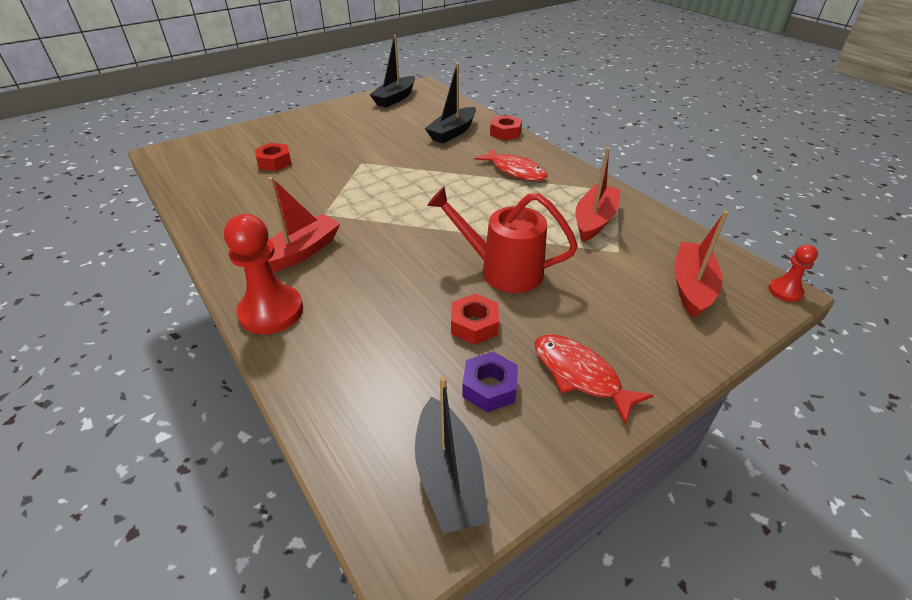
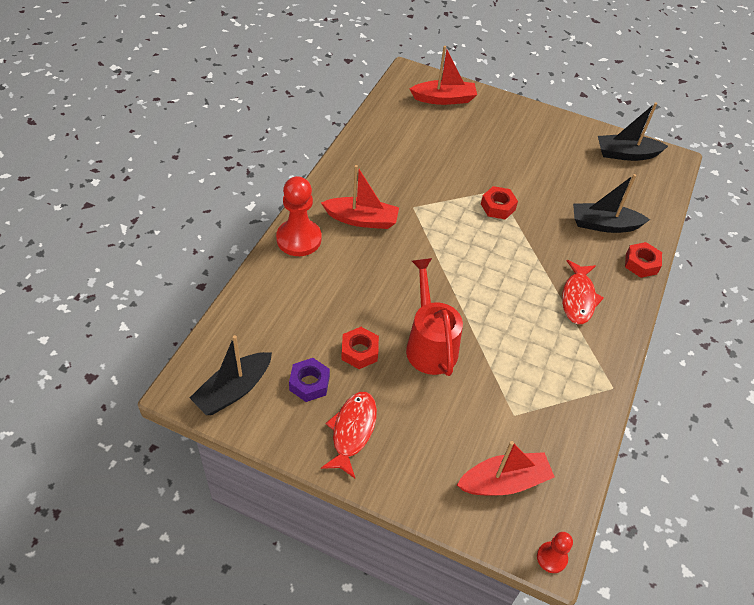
camera: 55 degrees right, 10 degrees up
(274, 162) = (452, 140): red nut -> red nut (498, 207)
(594, 220) = (547, 384): red boat -> red boat (444, 99)

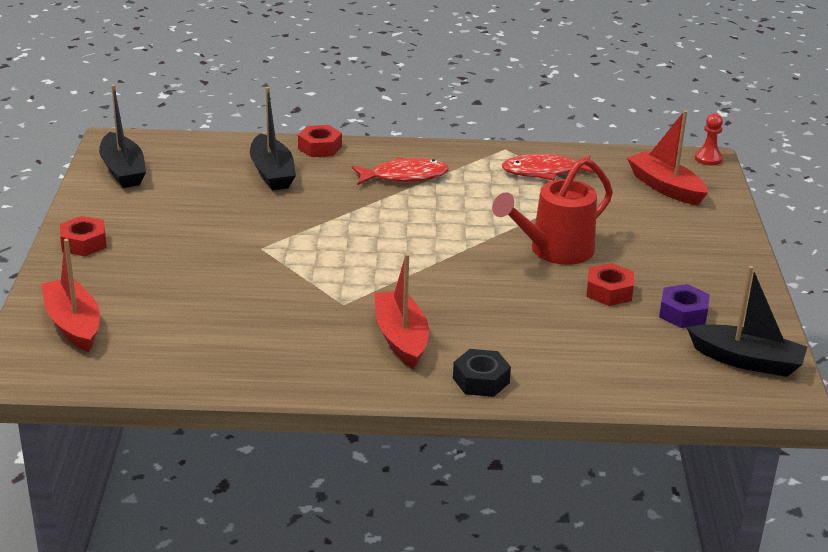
camera: 110 degrees left, 20 degrees down
(299, 239) = (481, 380): red pawn -> black nut
(352, 431) = (707, 274): red fish -> red fish (544, 172)
(498, 207) = (294, 243): red nut -> red nut (84, 243)

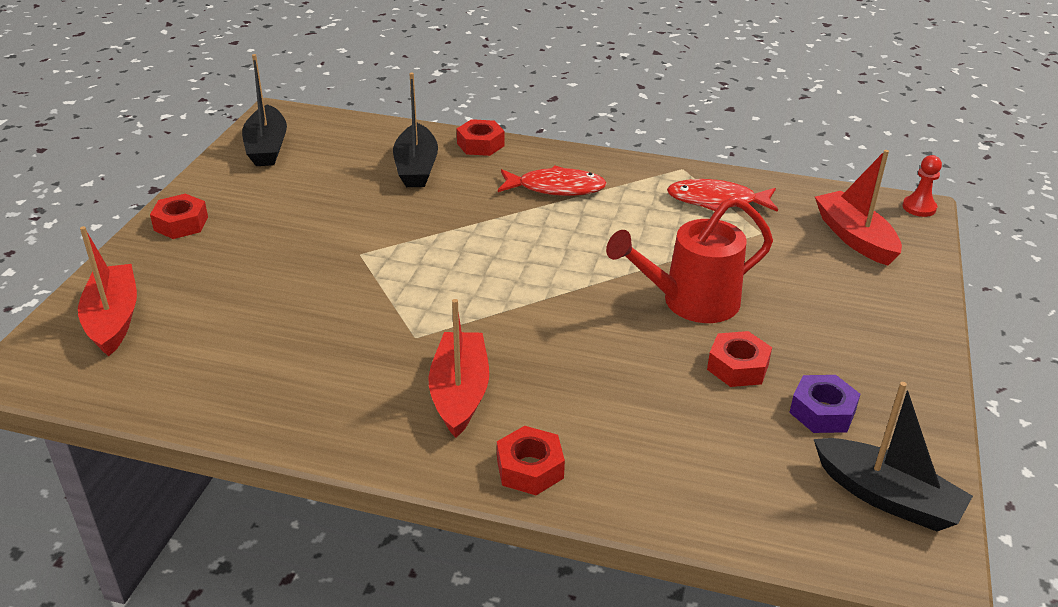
camera: 15 degrees right, 5 degrees up
(481, 380) = (530, 468): black nut -> red nut

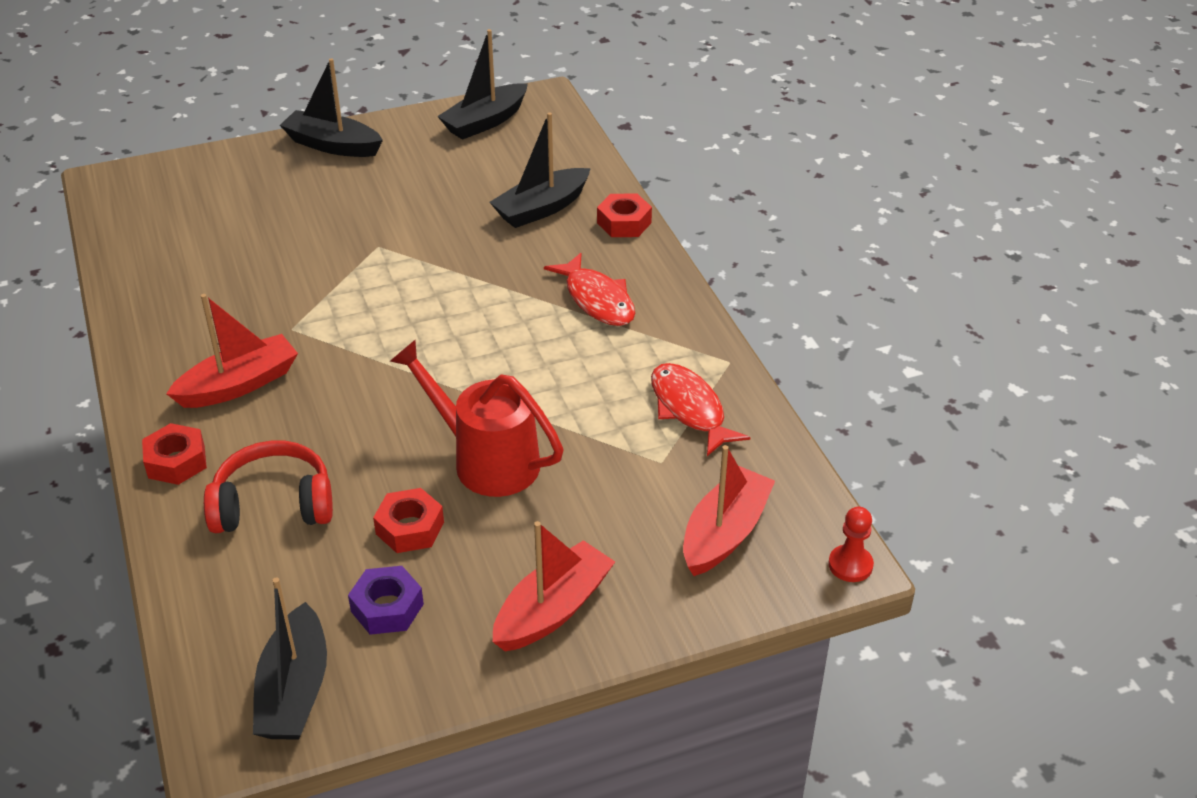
camera: 55 degrees right, 5 degrees up
(113, 319) = (190, 185): red boat -> red boat (553, 610)
(181, 224) = (332, 145): red nut -> black boat
(645, 429) = (273, 505): none -> red headphones

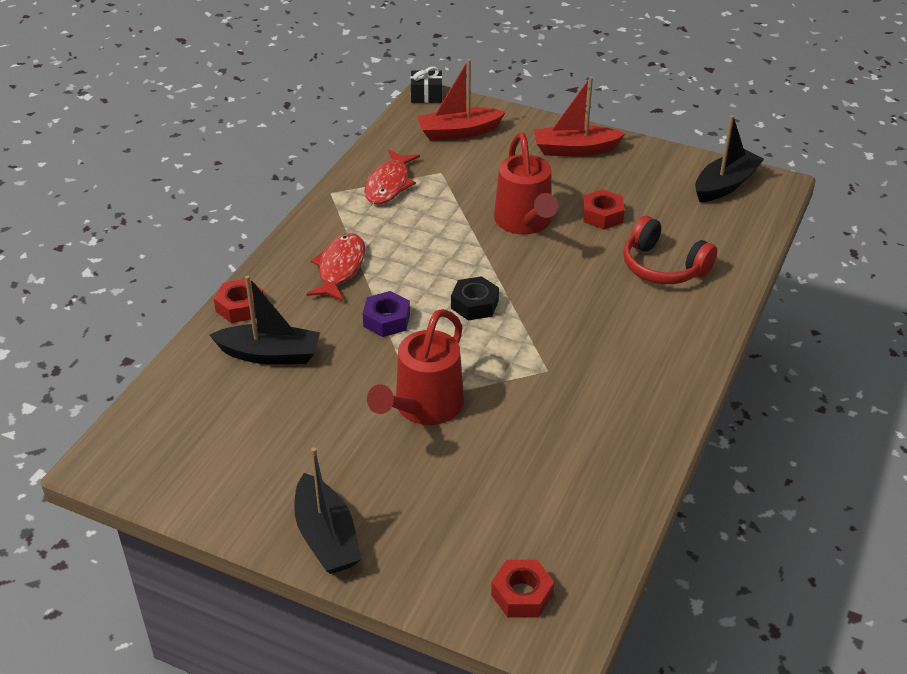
camera: 135 degrees left, 0 degrees up
(176, 462) = (700, 323): red nut -> red nut (522, 594)
(239, 385) = (619, 350): red boat -> none
(365, 244) = (423, 408): none -> red watering can
(387, 607) = (650, 191): purple nut -> purple nut (386, 320)
(427, 343) = (474, 304): none -> black nut
(485, 122) = (180, 470): black boat -> none
(850, 565) = (426, 95): red pawn -> black gift

